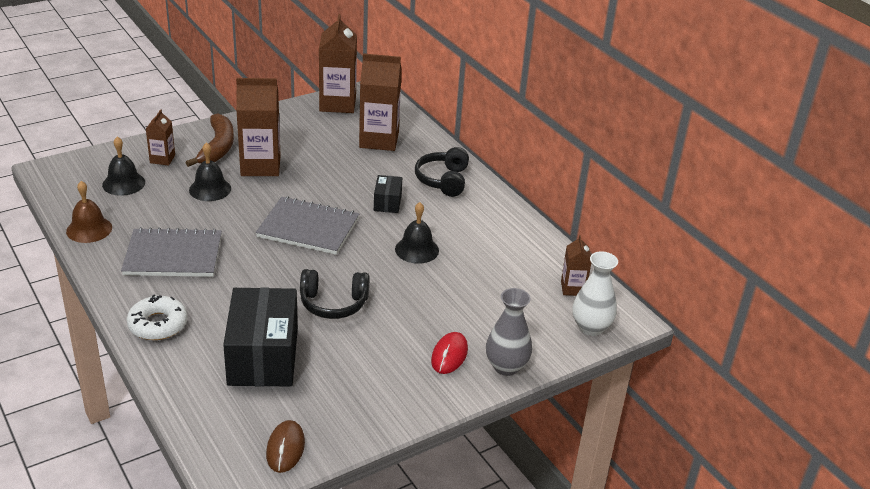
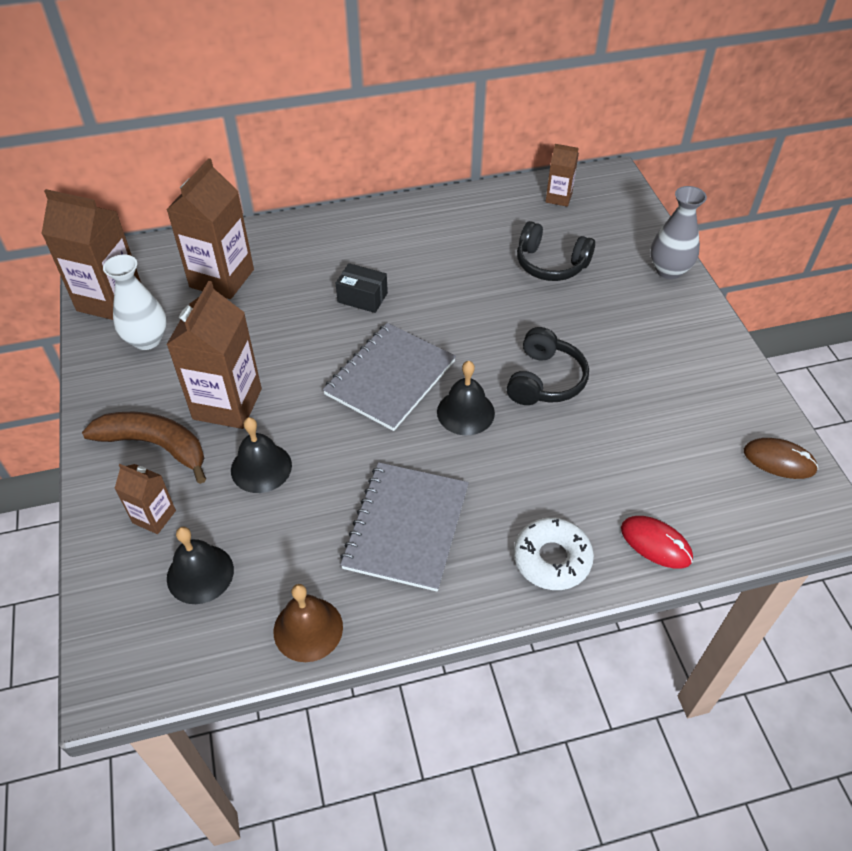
camera: 70 degrees left, 15 degrees up
(263, 356) = (629, 458): black box -> none
(417, 249) = (463, 292): black bell -> black bell (465, 412)
(443, 180) = (335, 243): black headphones -> black headphones (550, 264)
(449, 355) = (646, 305): red mouse -> red mouse (656, 543)
(591, 327) = (619, 202): white vase -> white vase (147, 340)

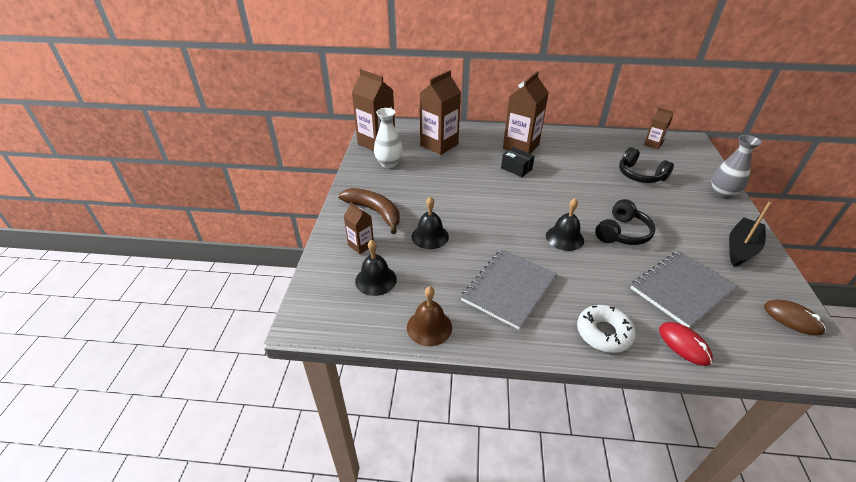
camera: 20 degrees right, 10 degrees down
(227, 404) = (421, 201): brown carton -> brown carton (521, 146)
(390, 378) = (521, 210): grey notebook -> grey notebook (681, 289)
(705, 362) = (741, 248): none -> black boat

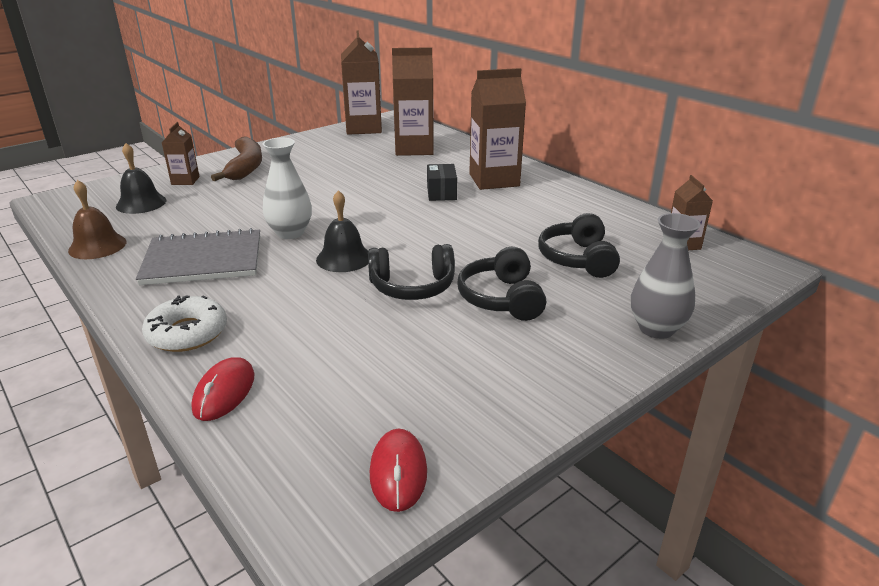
camera: 45 degrees right, 10 degrees down
(389, 163) = (337, 144): white vase -> white vase (290, 233)
(430, 236) = (241, 199): black bell -> none
(660, 215) = (501, 298): none -> black headphones
(681, 289) = (344, 359): grey notebook -> none
(741, 248) = (525, 381): black boat -> none
(792, 319) = (398, 472): brown mouse -> red mouse

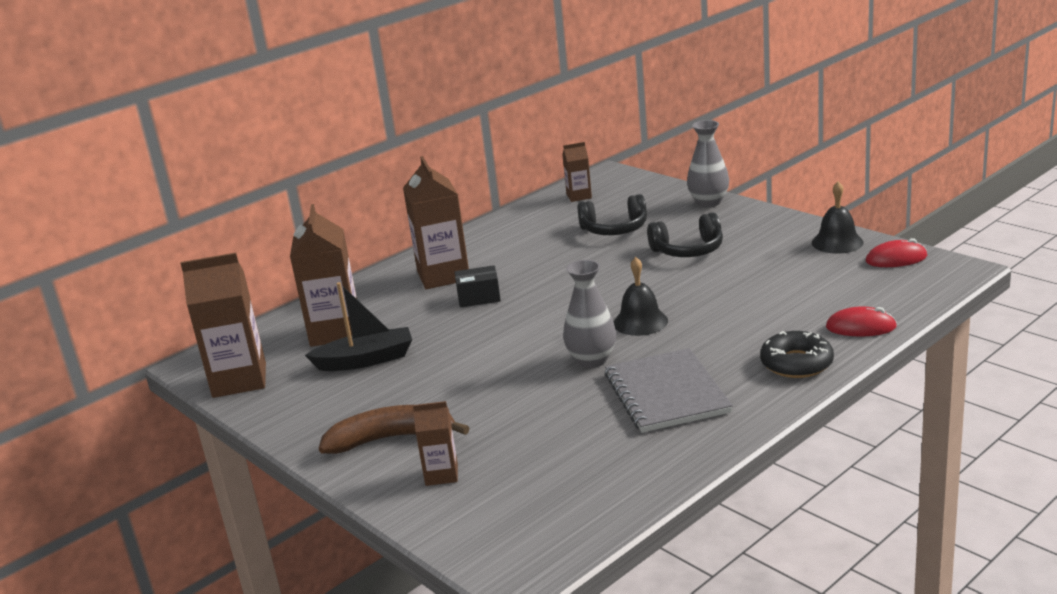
camera: 90 degrees left, 5 degrees down
(97, 246) = (653, 473): brown bell -> none
(141, 203) = (523, 485): black bell -> black bell (837, 242)
(187, 333) = (796, 363): white donut -> black donut
(290, 233) = (592, 360): white vase -> grey vase
(361, 158) = (366, 360): none -> black boat
(412, 287) = (682, 284): black headphones -> none

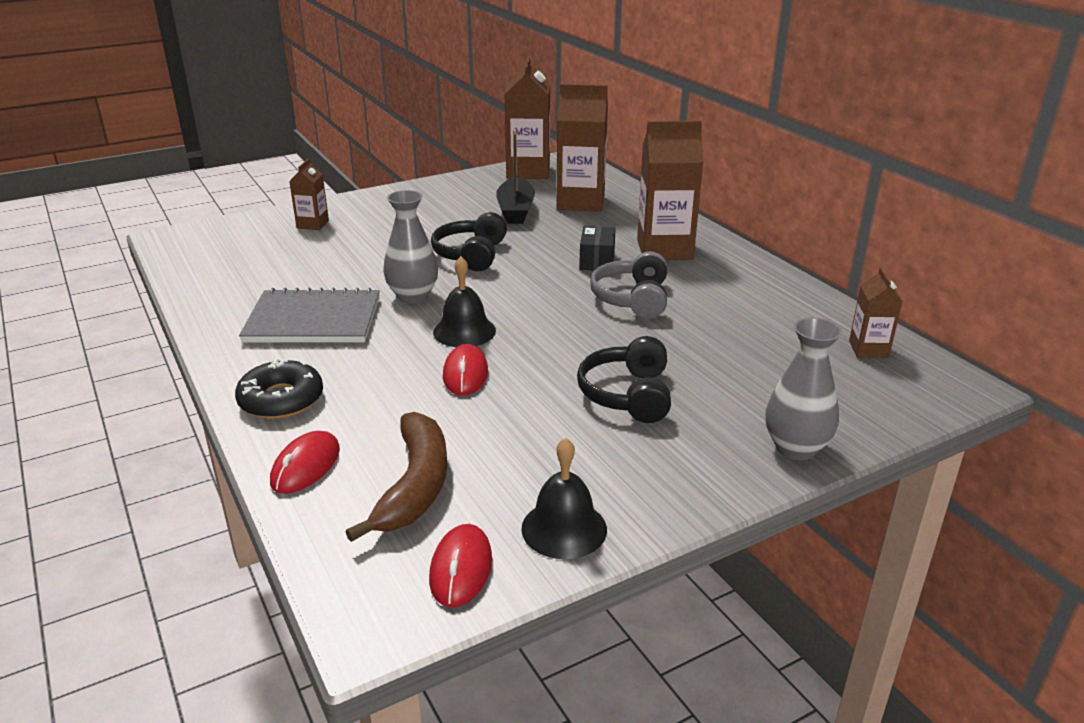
camera: 100 degrees right, 5 degrees up
(392, 438) = (381, 212): brown banana -> brown banana (415, 486)
(545, 272) = (632, 299): none -> grey headphones
(614, 229) = (732, 356): black headphones -> black headphones (471, 255)
(703, 305) = (465, 374): none -> red mouse

